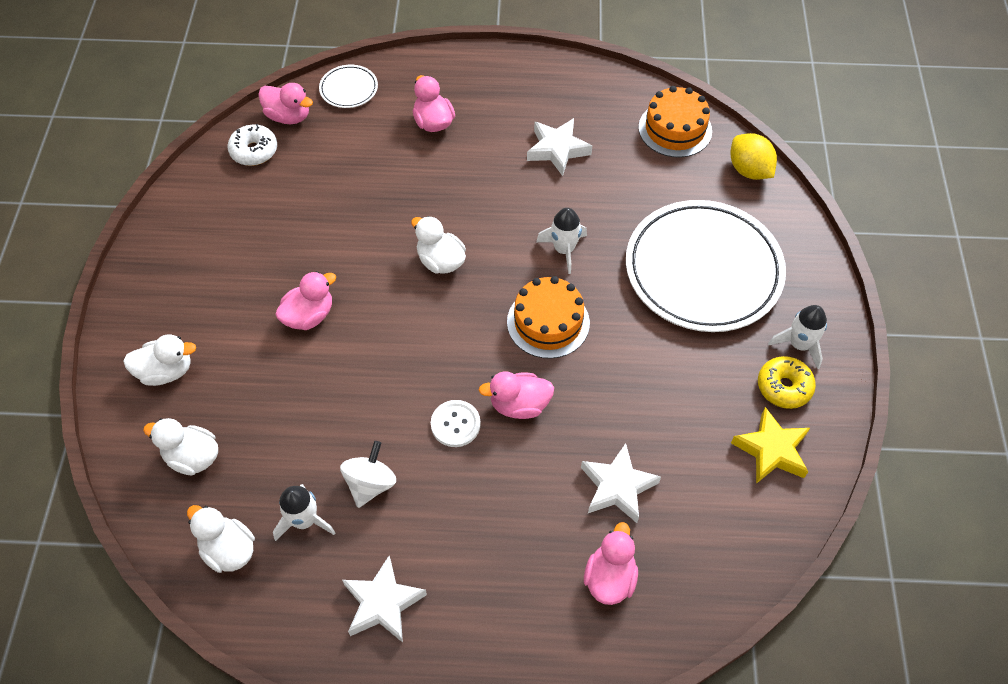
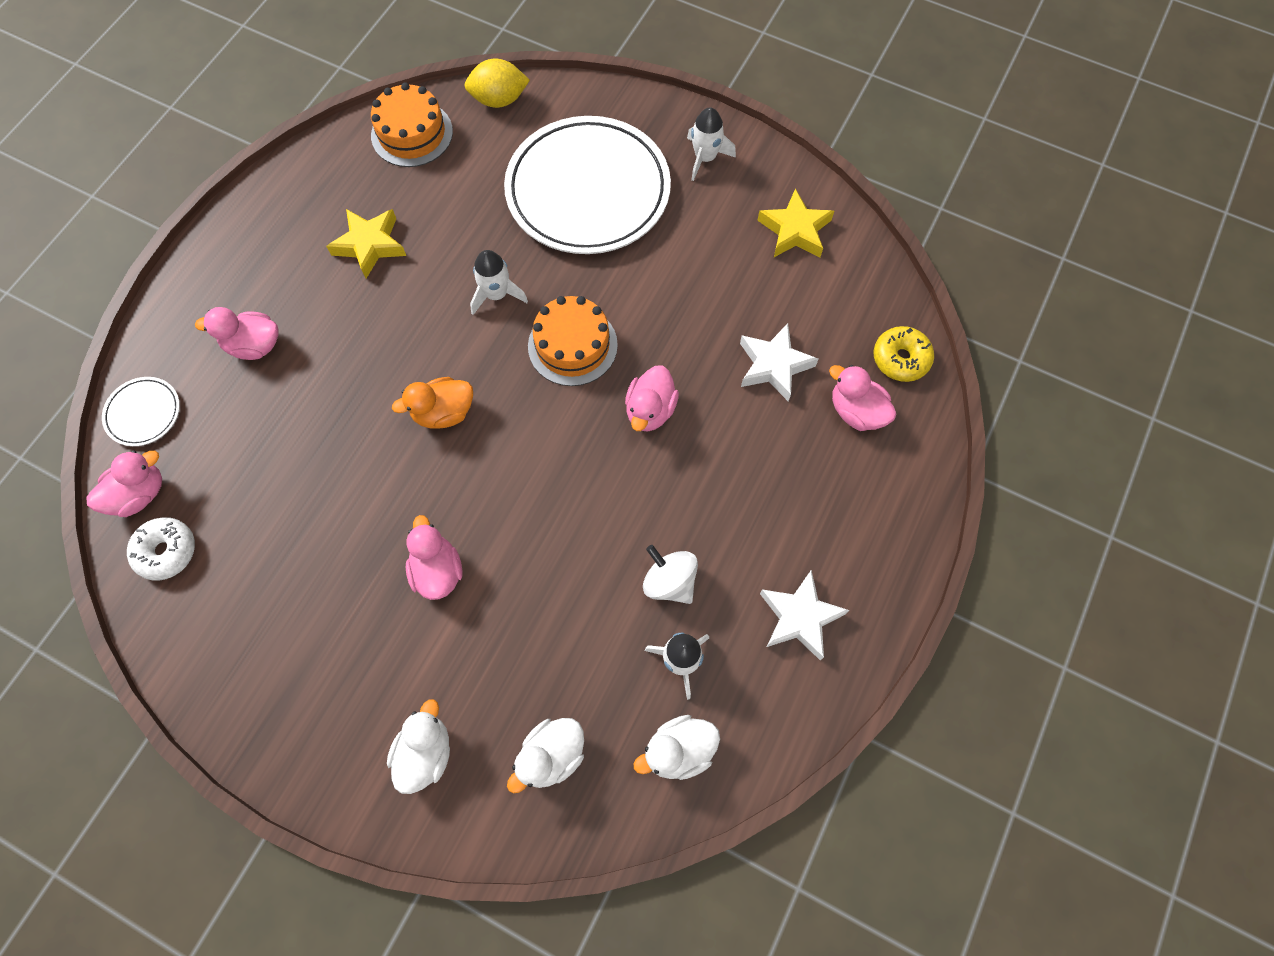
camera: 65 degrees left, 10 degrees up
(440, 261) = (443, 412): white duck -> orange duck
(455, 424) = (642, 476): white button -> none
(557, 150) = (370, 245): white star -> yellow star
(784, 387) = (740, 190): yellow donut -> yellow donut (900, 359)

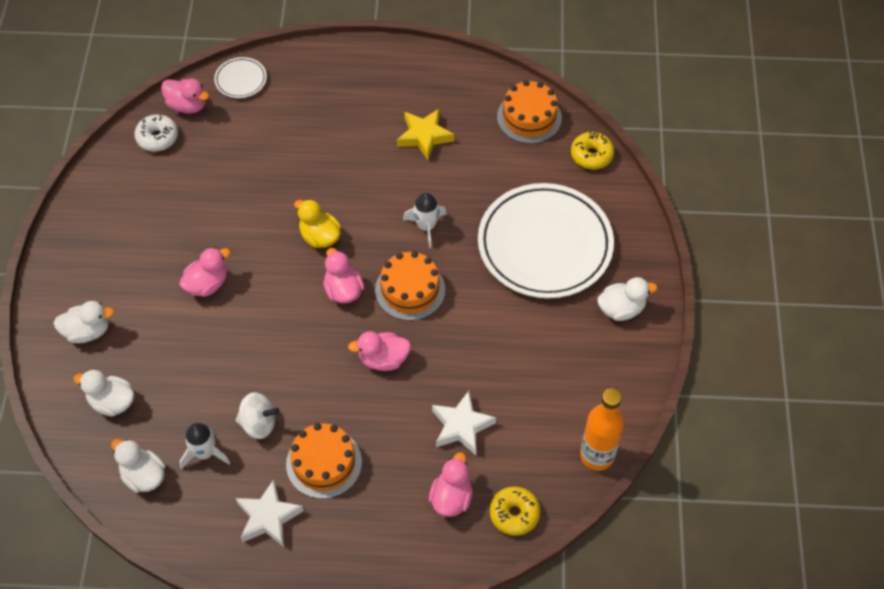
camera: 65 degrees right, 10 degrees down
(254, 345) = (315, 111): pink duck -> pink duck (343, 290)
(443, 412) = (320, 237): orange duck -> yellow duck
(499, 100) = (591, 155): yellow lemon -> yellow donut
(669, 582) = (259, 423): white spinning top -> white spinning top turned 75 degrees clockwise
(705, 158) = (621, 309): white rocket -> white duck
(755, 527) = (324, 463): none -> orange cake
(795, 230) = (590, 396): yellow star -> none
(866, 255) = (597, 456): none -> orange bottle

